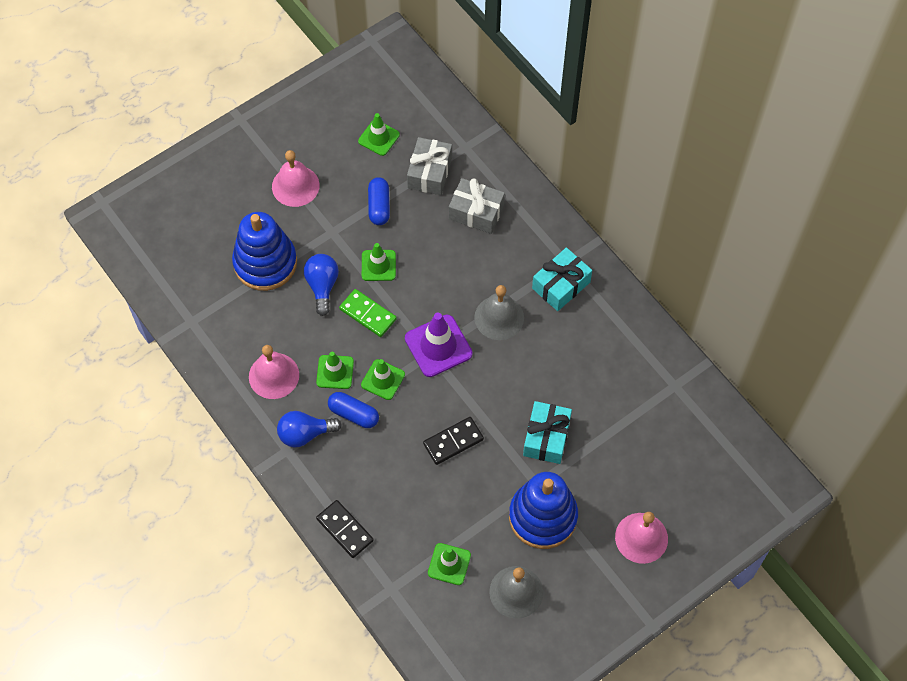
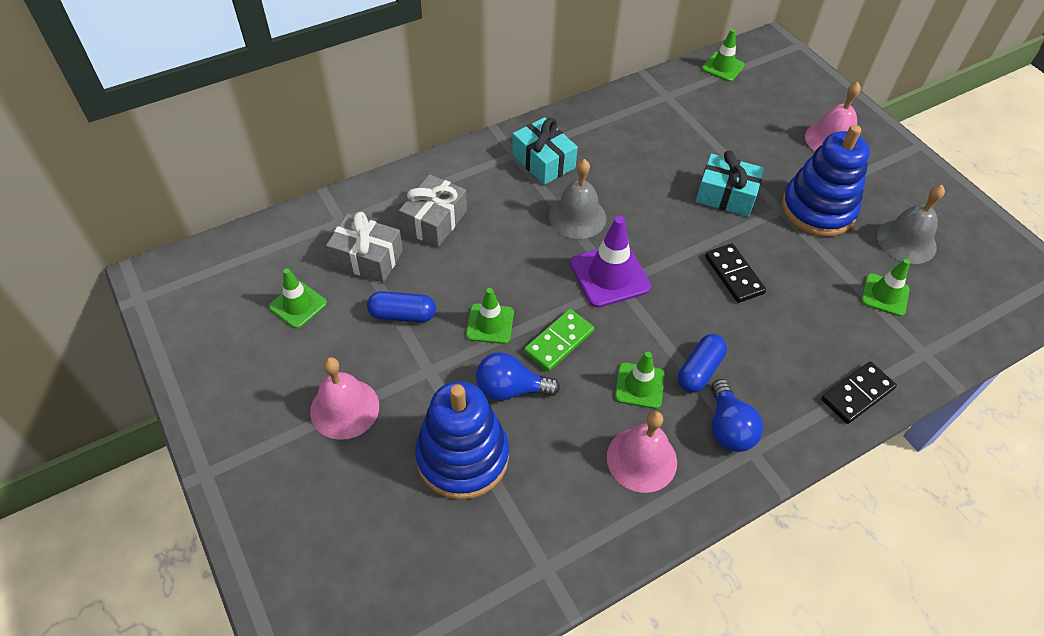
camera: 85 degrees left, 10 degrees down
(383, 379) = (652, 335): green traffic cone -> green traffic cone (723, 67)

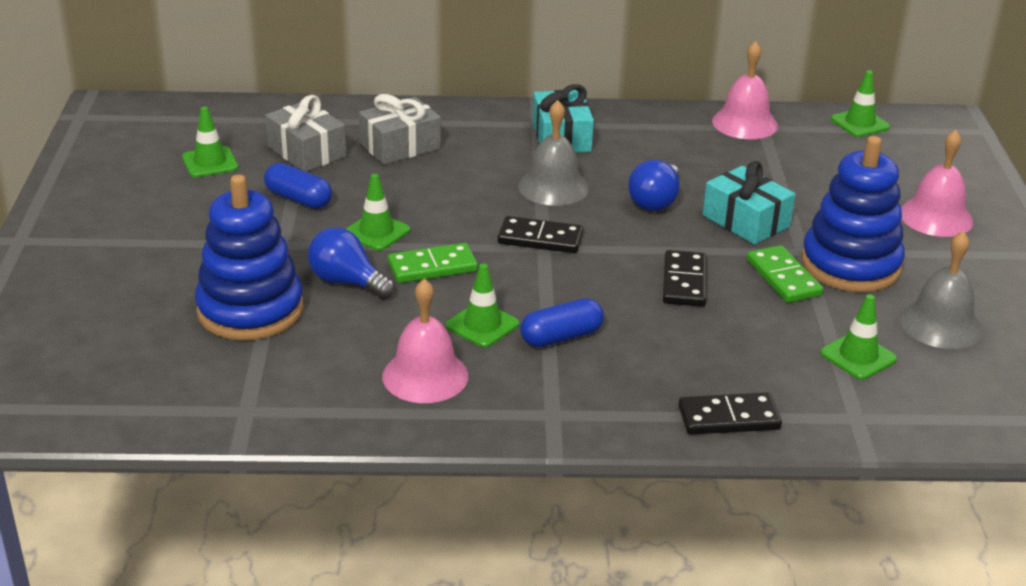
camera: 30 degrees right, 20 degrees down
(344, 408) = (178, 241): pink bell -> pink bell (744, 123)
(609, 275) = (540, 238): purple traffic cone -> black domino
(728, 428) = (545, 388): blue light bulb -> blue light bulb (655, 201)
(789, 241) = (783, 278): none -> green domino

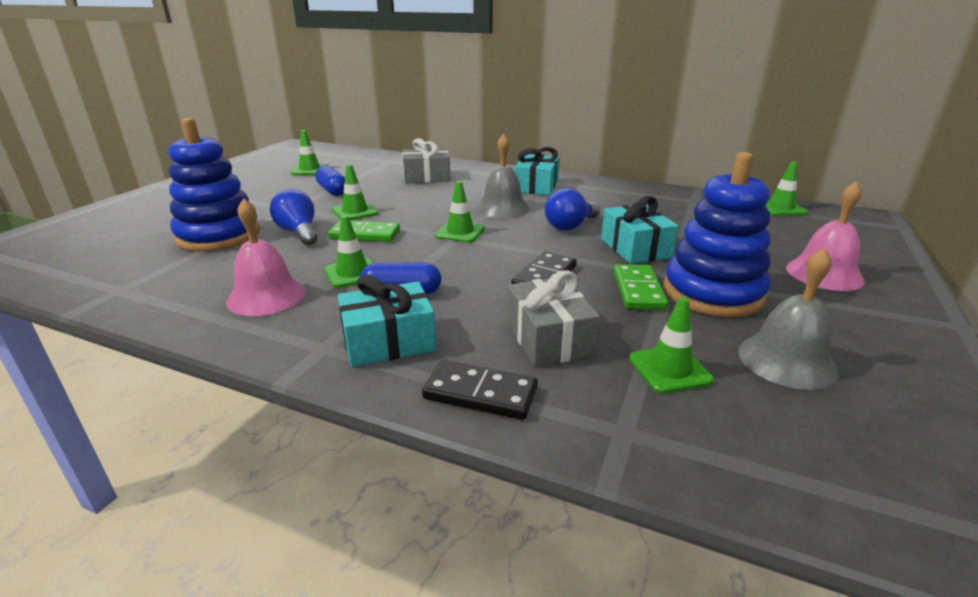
camera: 25 degrees right, 5 degrees down
(306, 152) = (369, 172): grey gift -> grey gift (548, 338)
(540, 238) = (460, 232): black domino -> green traffic cone
(605, 392) = (388, 341): none -> turquoise gift
(744, 123) = (681, 196): pink bell -> none

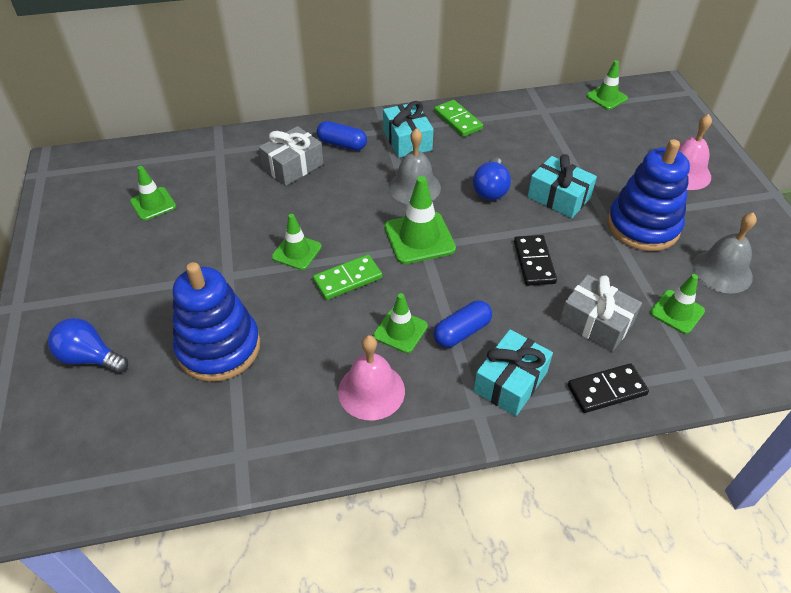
camera: 35 degrees left, 20 degrees up
(298, 233) = (287, 306): blue light bulb -> blue light bulb (90, 357)
(332, 190) = (229, 229): blue capsule -> blue capsule (342, 144)
(460, 232) = (419, 238): green traffic cone -> green traffic cone, size x1.56
(638, 290) = (601, 246): green domino -> green domino (457, 120)

